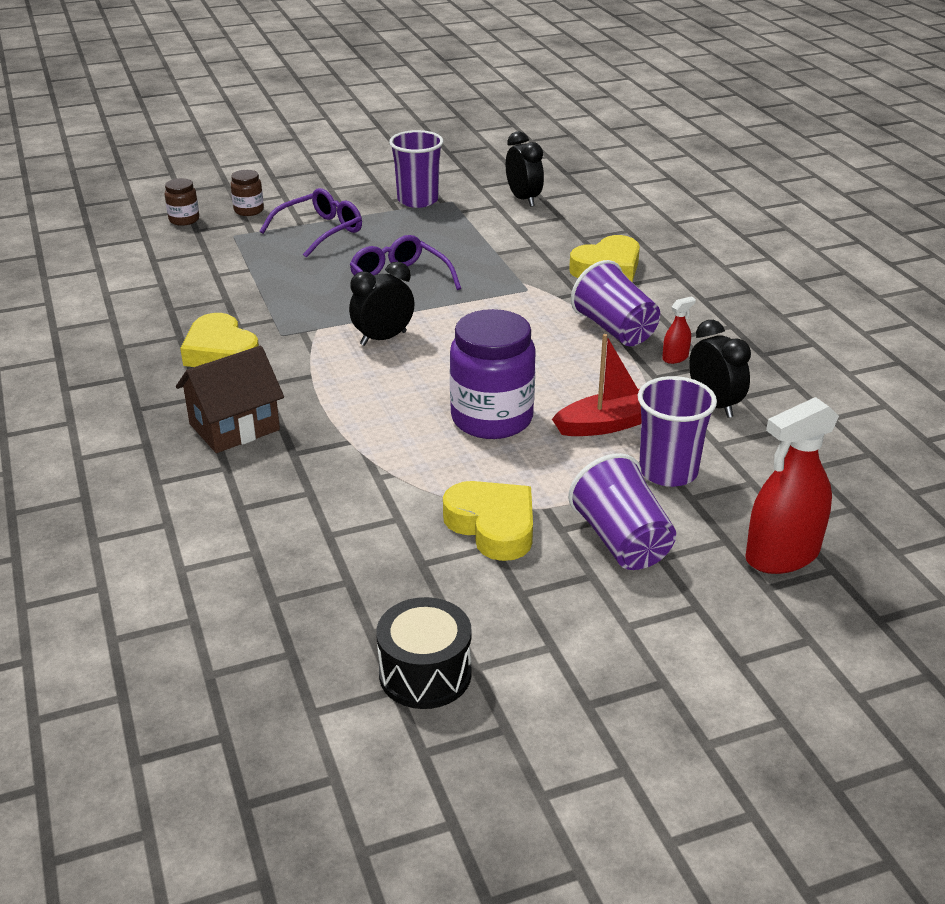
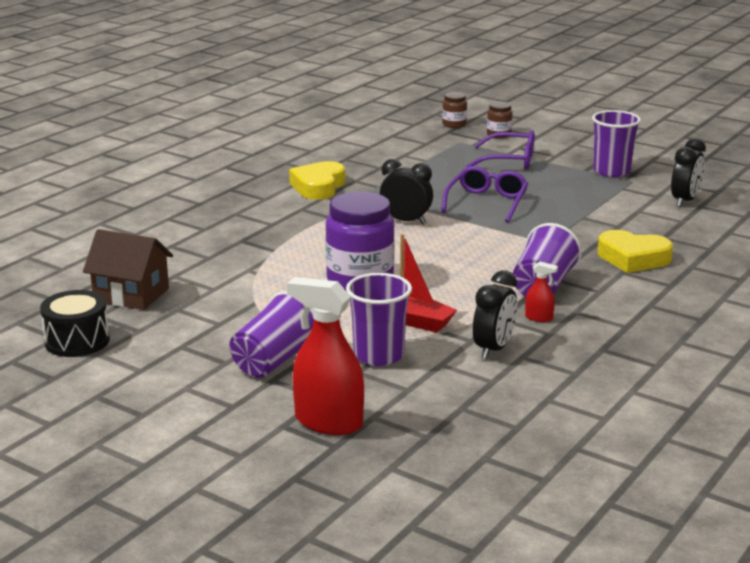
camera: 55 degrees right, 10 degrees down
(234, 427) = (246, 217): brown house -> brown house (131, 295)
(493, 526) = (240, 317): yellow heart -> none

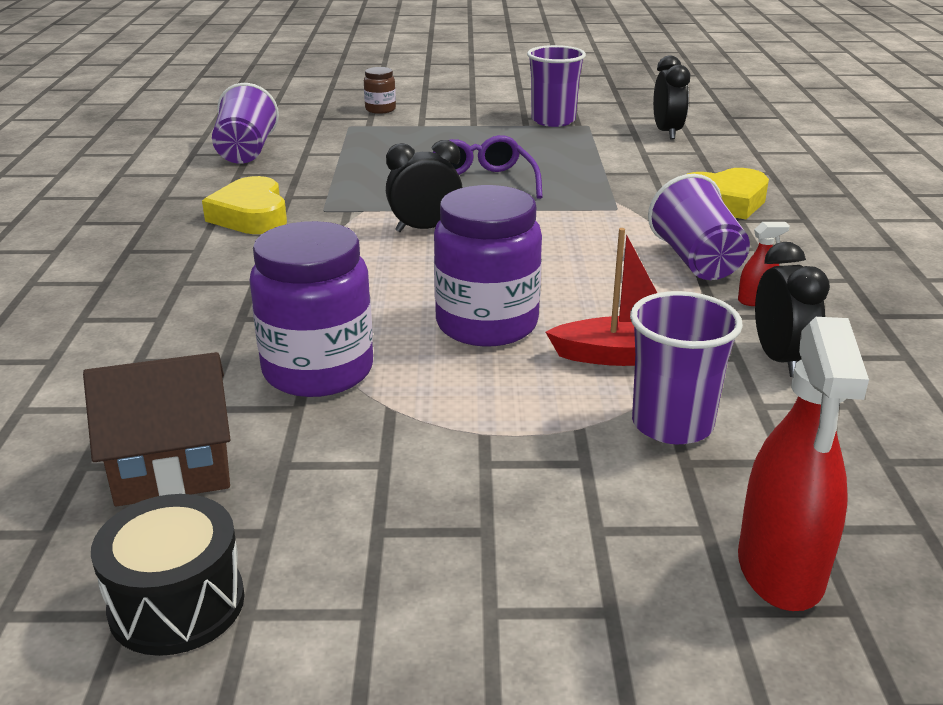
camera: 35 degrees left, 5 degrees up
(244, 276) = (318, 371): none -> purple jar
(274, 362) = (556, 496): purple cup -> purple cup (246, 151)
(328, 422) = (780, 569): red spray bottle -> red spray bottle turned 75 degrees counterclockwise
(454, 124) = (314, 109): brown jar -> none
(509, 161) = (434, 133): purple glasses -> none

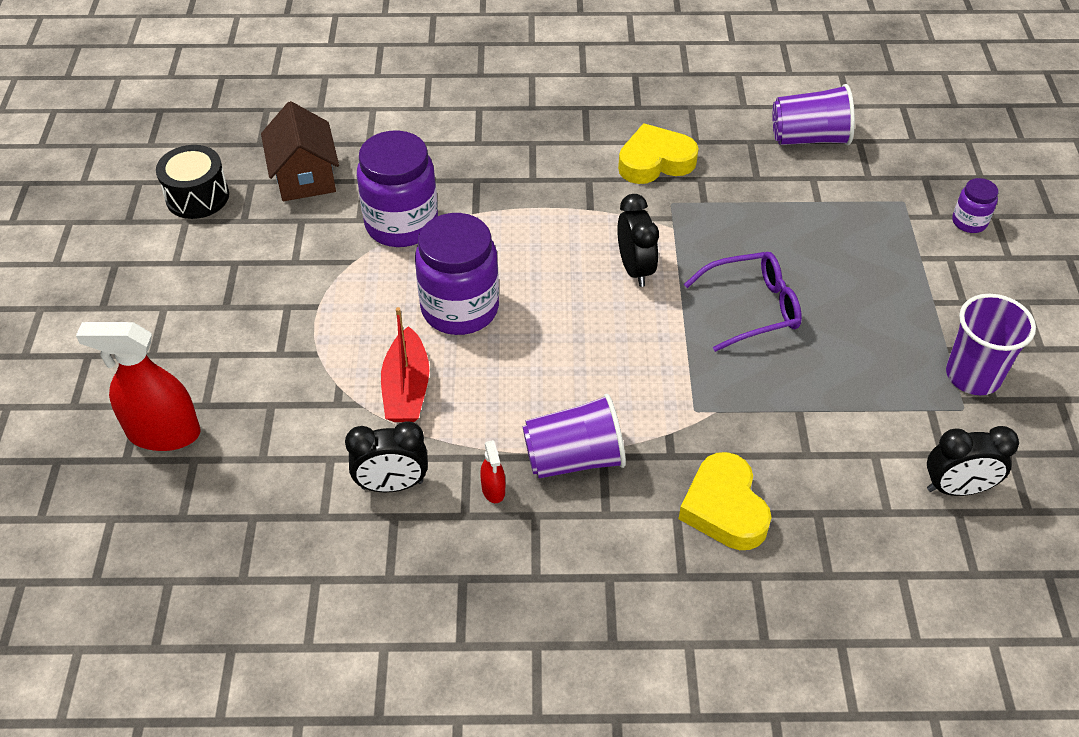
camera: 90 degrees right, 20 degrees up
(380, 109) = (969, 222): brown jar -> purple jar
(672, 424) = (313, 403): purple cup -> none

